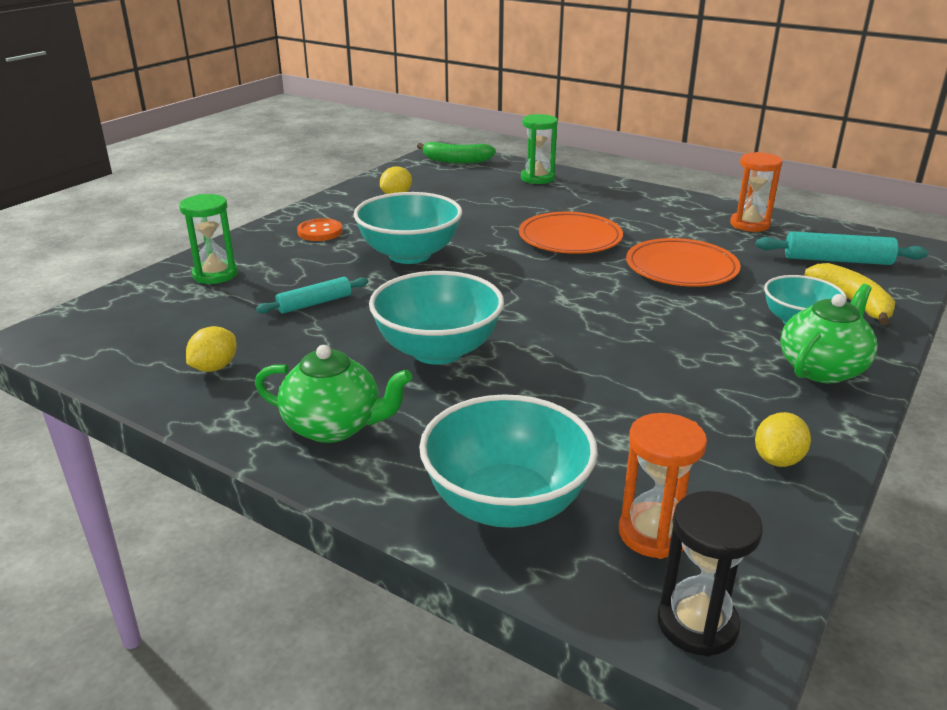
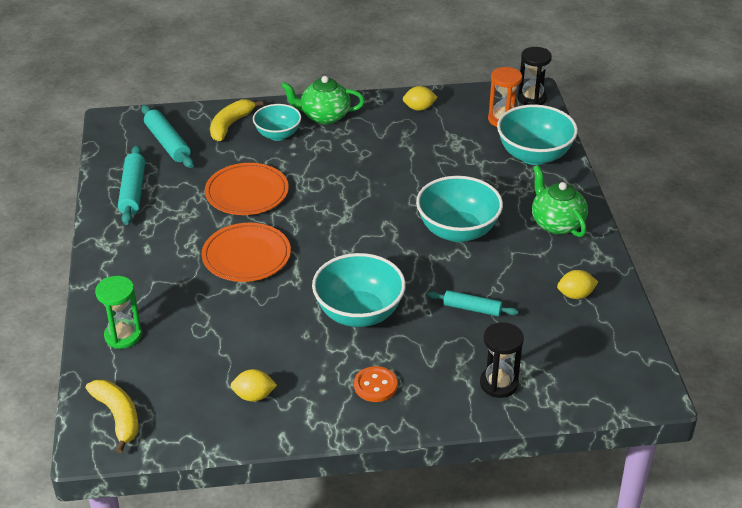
camera: 130 degrees left, 10 degrees up
(215, 274) = (499, 384): green hourglass -> black hourglass
(456, 161) = (118, 417): green banana -> yellow banana
(749, 224) = (133, 191): orange hourglass -> turquoise rolling pin

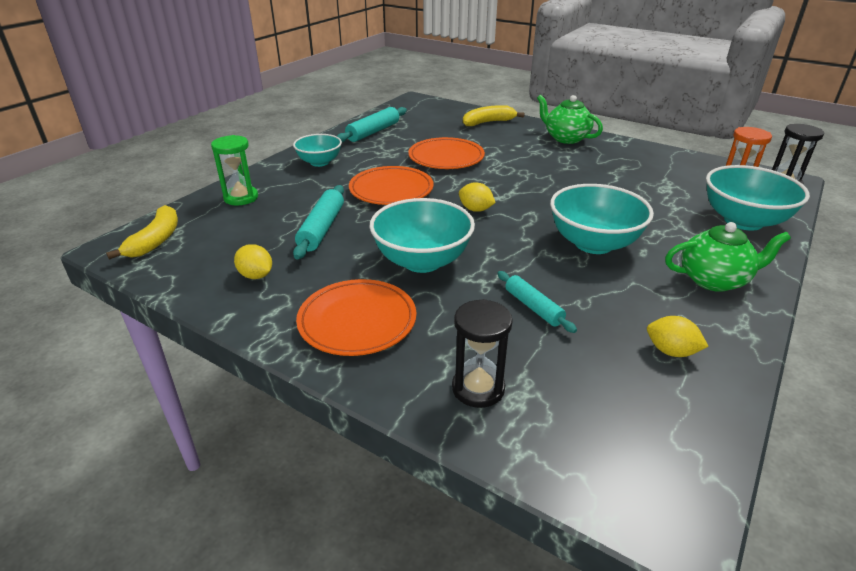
camera: 40 degrees right, 5 degrees down
(167, 143) = (432, 118): turquoise rolling pin -> turquoise rolling pin (322, 229)
(278, 135) = (515, 137): turquoise bowl -> turquoise bowl (319, 162)
(375, 385) = (357, 321): orange button -> orange plate
(419, 108) = (656, 157): yellow lemon -> yellow lemon (475, 209)
(556, 223) = (714, 280): green teapot -> green teapot turned 75 degrees clockwise

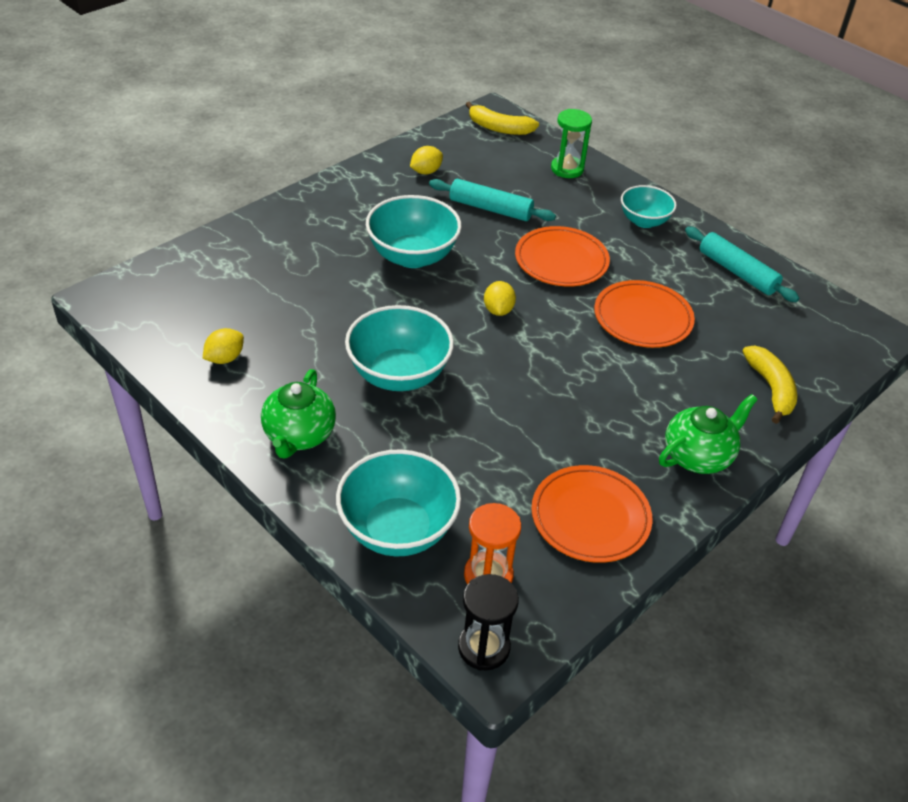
camera: 100 degrees right, 10 degrees up
(357, 321) = (344, 211): orange plate -> orange plate (590, 517)
(475, 209) = (498, 310): yellow lemon -> yellow lemon turned 45 degrees counterclockwise
(478, 388) = (245, 251): black hourglass -> none
(533, 307) = (317, 302): turquoise rolling pin -> none

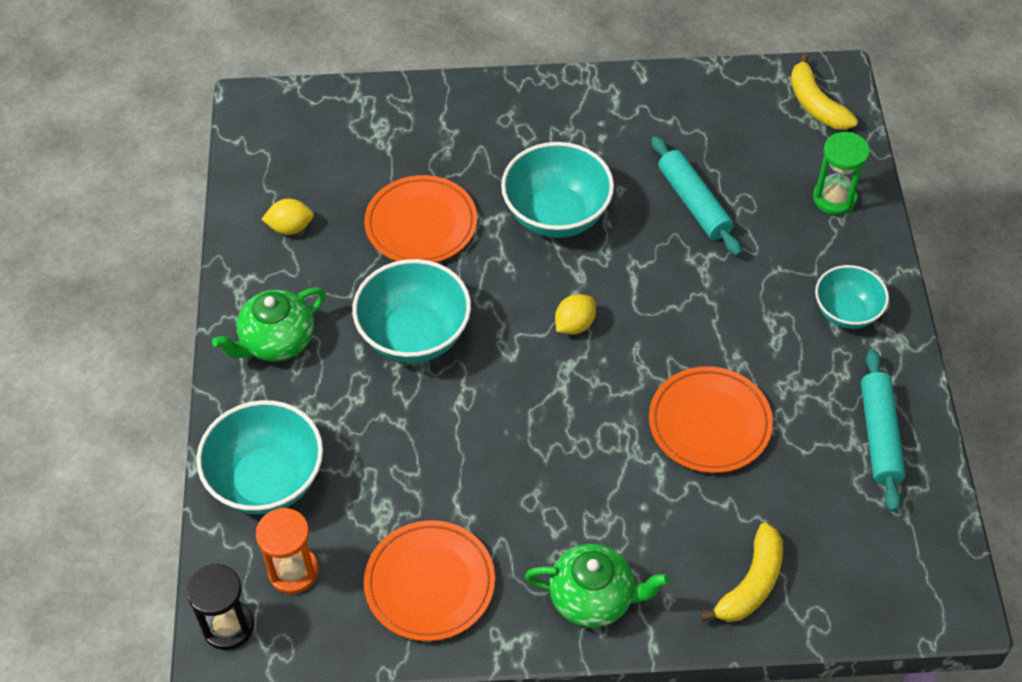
camera: 45 degrees right, 10 degrees up
(426, 172) = (675, 120): yellow lemon -> none
(561, 261) = (699, 307): orange plate -> orange plate (421, 224)

